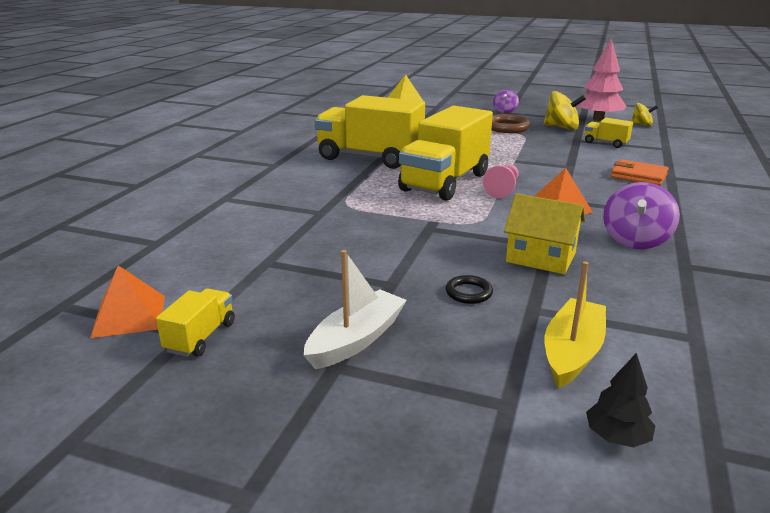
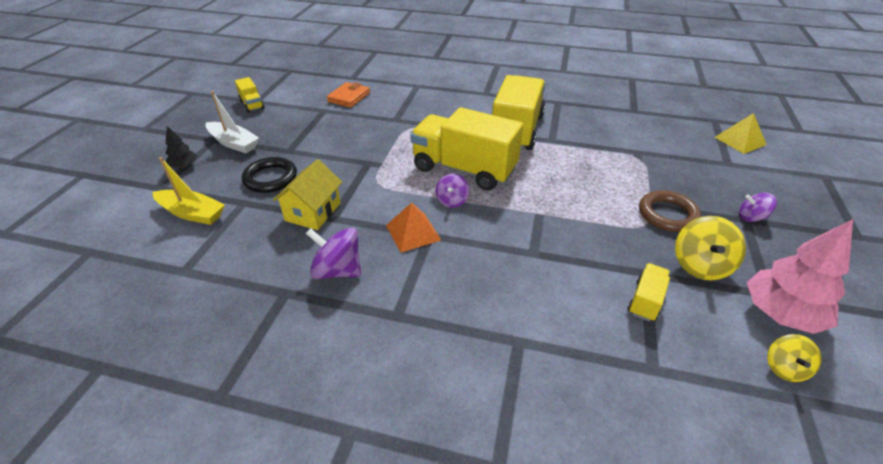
camera: 85 degrees right, 15 degrees up
(129, 316) = (276, 86): orange pyramid -> none
(201, 337) = (252, 104): yellow truck -> yellow truck turned 45 degrees clockwise
(468, 293) = (270, 178): black ring -> black ring, size x1.78
(503, 189) = (452, 201): pink pawn -> purple spinning top
(616, 437) = (118, 219): black tree -> black tree (184, 165)
(638, 176) = (514, 308): orange wallet -> orange wallet (349, 97)

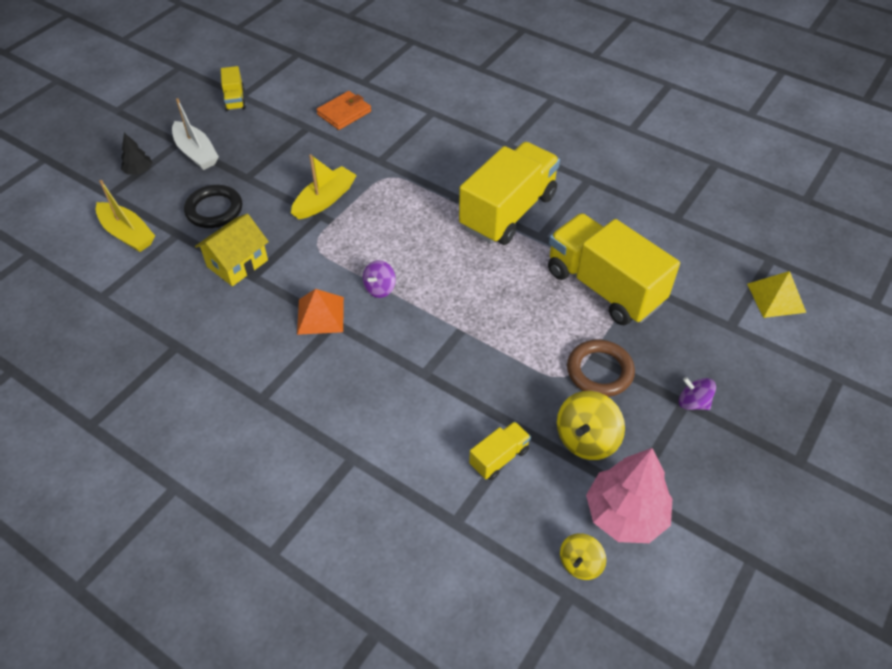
camera: 20 degrees right, 10 degrees up
(337, 270) = (231, 336): purple spinning top -> none
(366, 152) = (325, 200): none -> yellow boat
(464, 169) = (416, 251): yellow truck -> yellow truck (604, 287)

